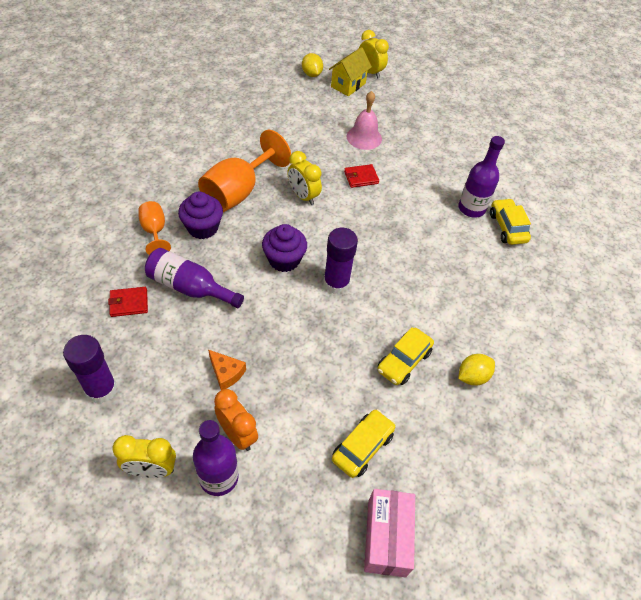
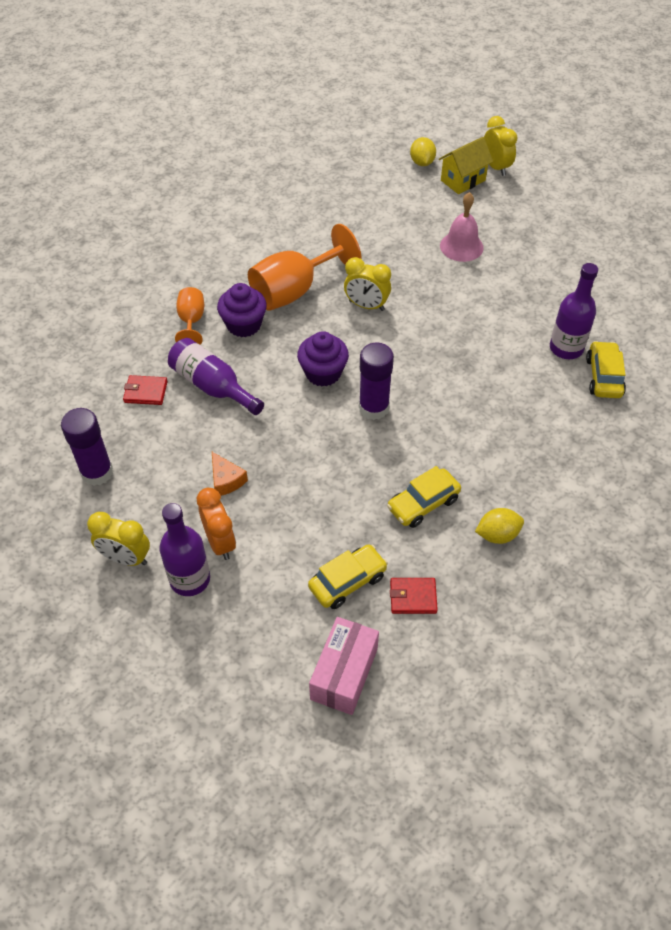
camera: 20 degrees right, 0 degrees up
(303, 196) = (366, 306): yellow clock -> yellow clock turned 45 degrees counterclockwise
(361, 177) = (442, 293): red wallet -> red wallet (413, 597)

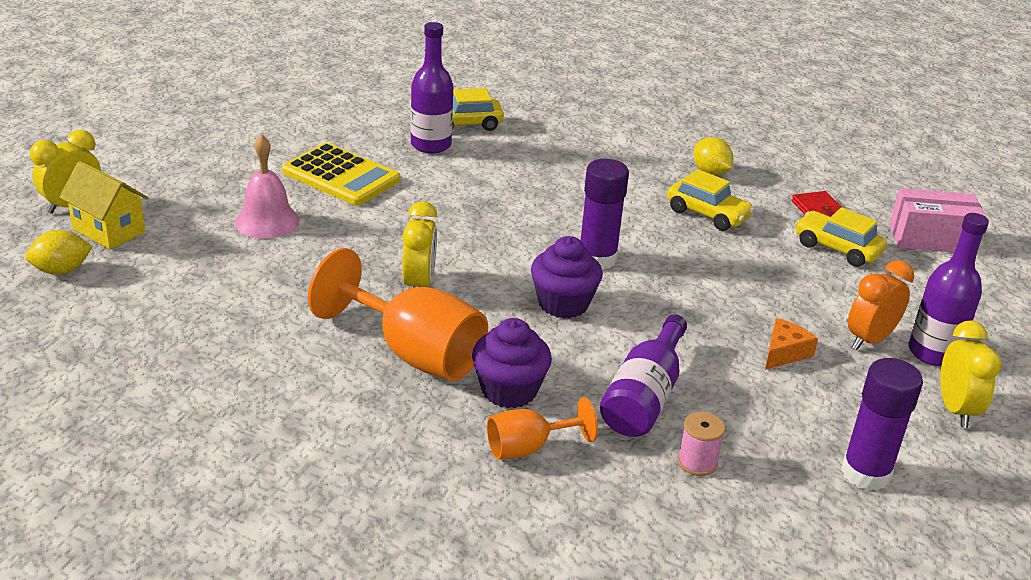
camera: 110 degrees left, 20 degrees down
(146, 392) = (697, 462): red wallet -> pink spool
(519, 289) = (341, 176): none -> yellow calculator

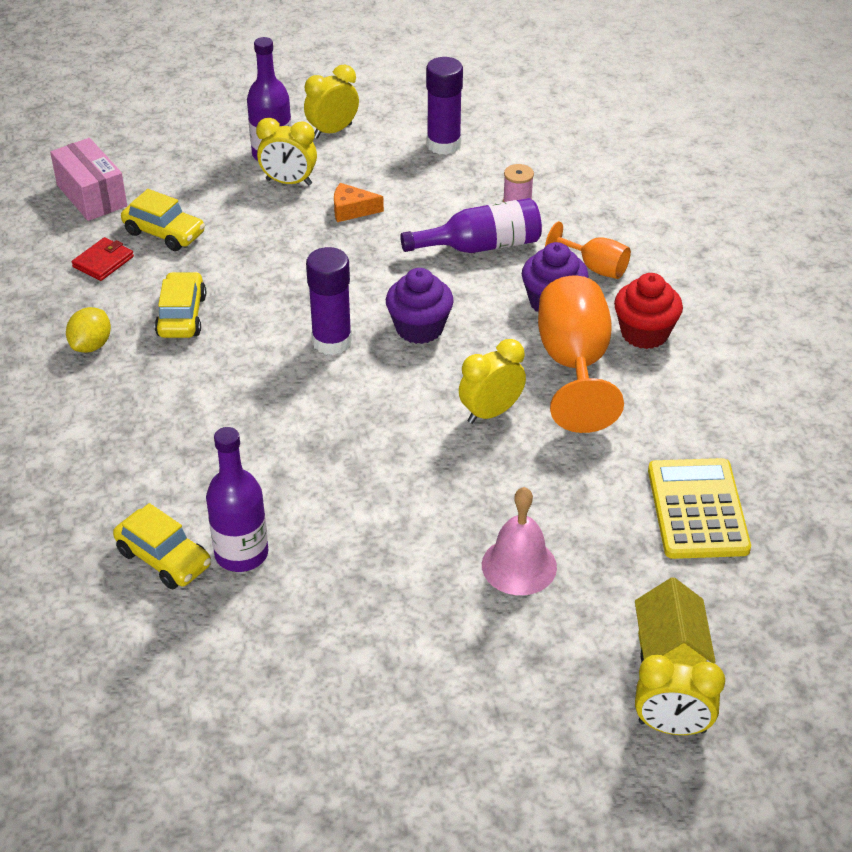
camera: 125 degrees left, 10 degrees up
(61, 270) = (753, 635): yellow lemon -> none
(341, 176) = (382, 575): yellow calculator -> yellow calculator (697, 509)
(397, 417) = (644, 333): none -> red cupcake
(837, 248) = (164, 233): yellow car -> yellow car turned 60 degrees counterclockwise
(869, 340) = (289, 182): orange clock -> yellow clock

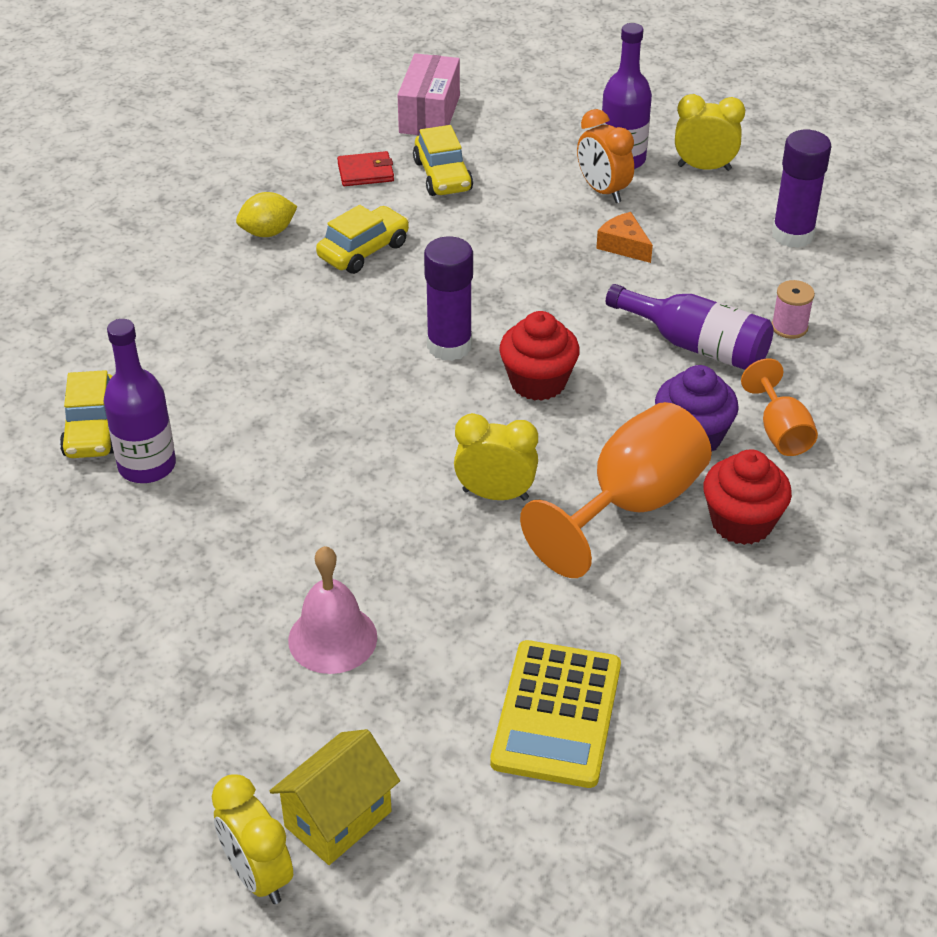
camera: 45 degrees right, 0 degrees up
(289, 182) = (603, 191): yellow clock -> orange clock
(419, 328) = (538, 382): purple cupcake -> red cupcake
(697, 509) = (556, 714): yellow calculator -> yellow calculator turned 150 degrees clockwise

